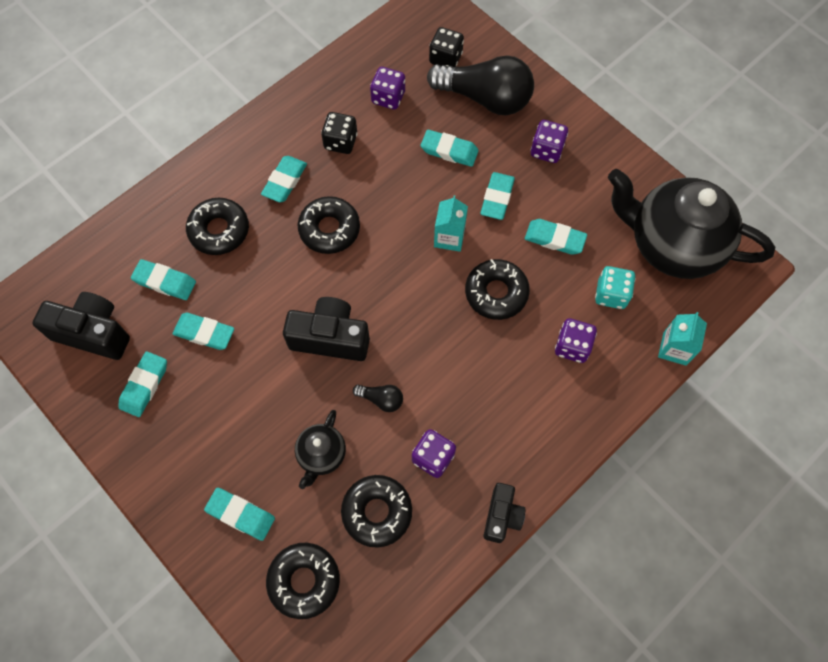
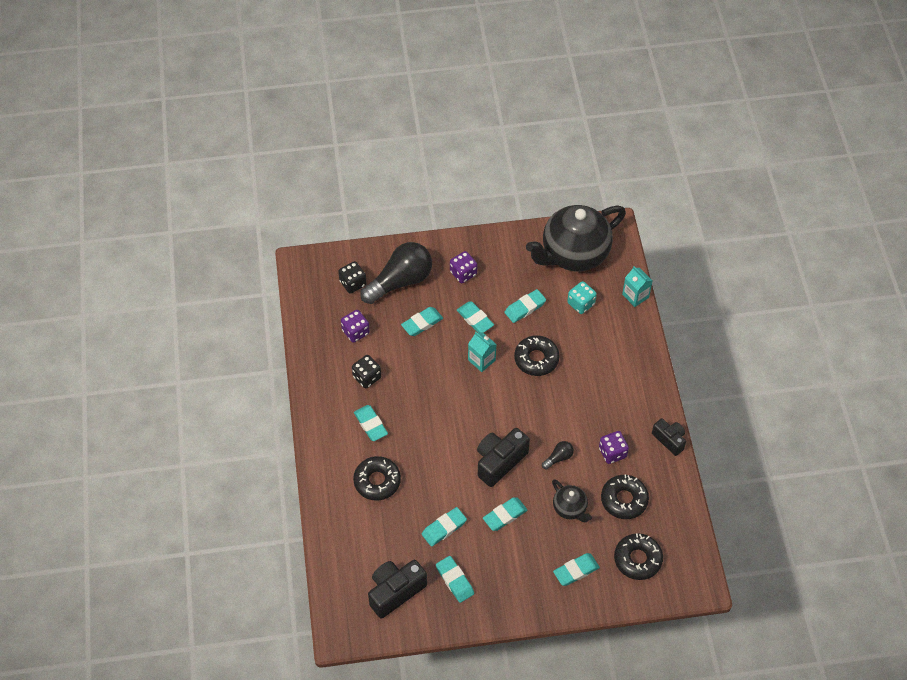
camera: 55 degrees left, 10 degrees down
(165, 282) = (390, 532): turquoise eraser -> turquoise eraser (505, 515)
(329, 229) = (425, 420): black donut -> none
(572, 346) = (598, 343): purple dice -> none

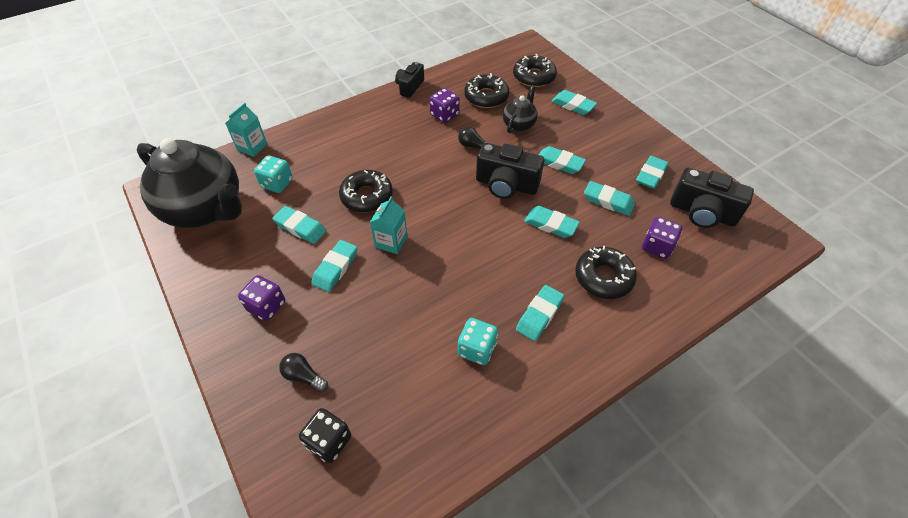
camera: 115 degrees left, 5 degrees down
(355, 332) = (413, 396): purple dice -> purple dice (657, 246)
(367, 377) = (477, 349): black dice -> turquoise dice
(400, 281) = (303, 376): black light bulb -> black light bulb, size x0.42
(422, 323) = (364, 321): turquoise eraser -> turquoise eraser (550, 224)

